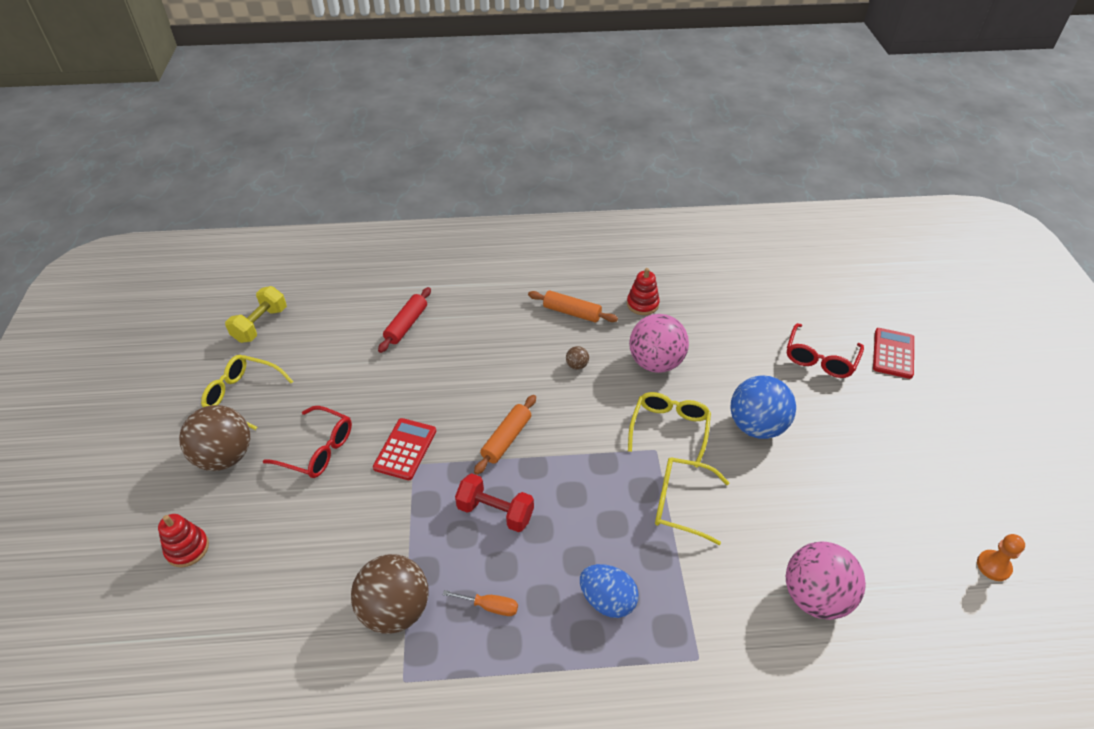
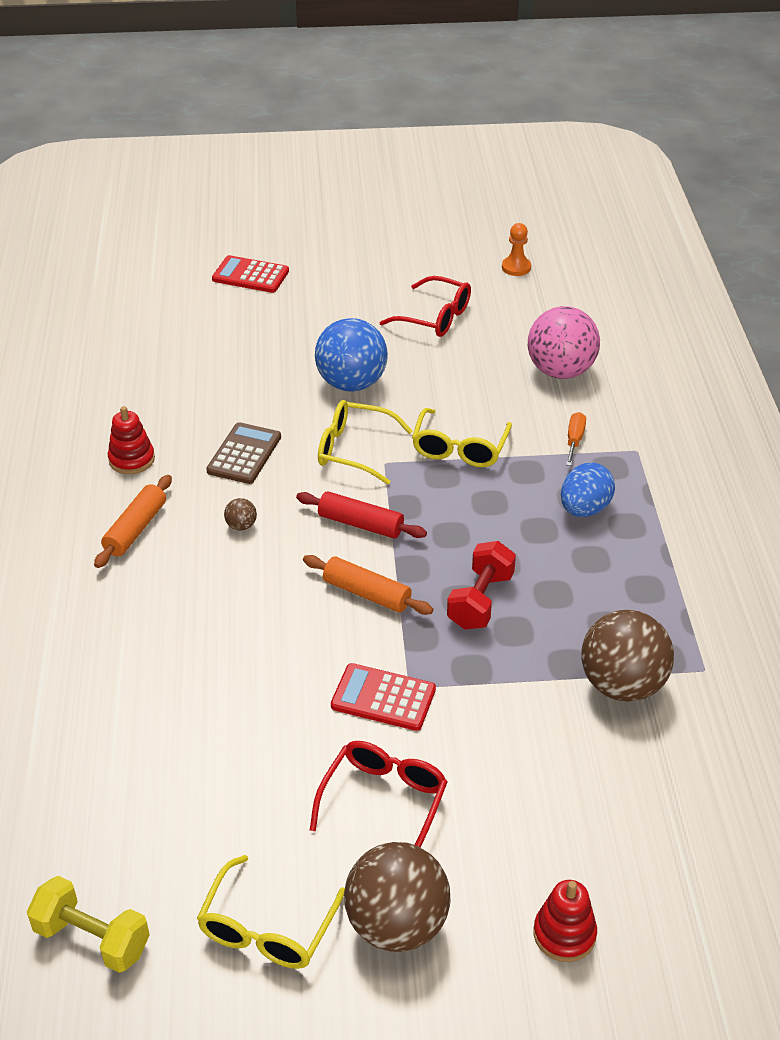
camera: 90 degrees left, 5 degrees down
(406, 325) = (129, 720): red rolling pin -> red rolling pin (360, 524)
(490, 606) = (605, 601): orange screwdriver -> orange screwdriver (574, 440)
(655, 362) = (244, 454): pink ball -> brown calculator
(820, 358) = (252, 325): red glasses -> red glasses (434, 317)

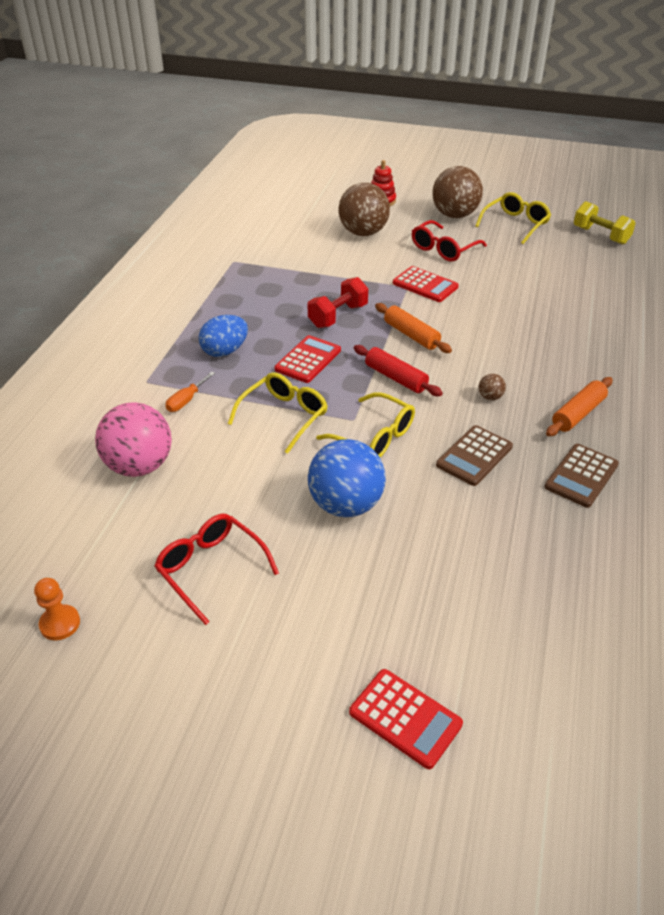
camera: 160 degrees left, 0 degrees up
(132, 459) = (581, 476): red stacking toy -> brown calculator
(478, 522) = (308, 360): none -> red calculator
(622, 685) = (285, 264): brown ball -> brown ball (363, 233)

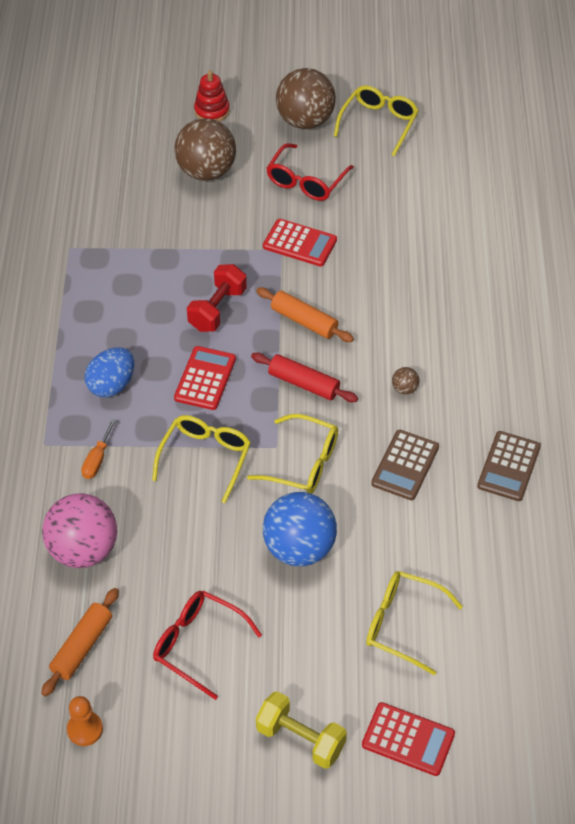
camera: 15 degrees left, 10 degrees up
(433, 596) = (403, 624): none -> yellow glasses
(578, 414) = (494, 392): orange rolling pin -> orange rolling pin (82, 646)
(600, 235) = (477, 125): yellow dumbbell -> yellow dumbbell (300, 739)

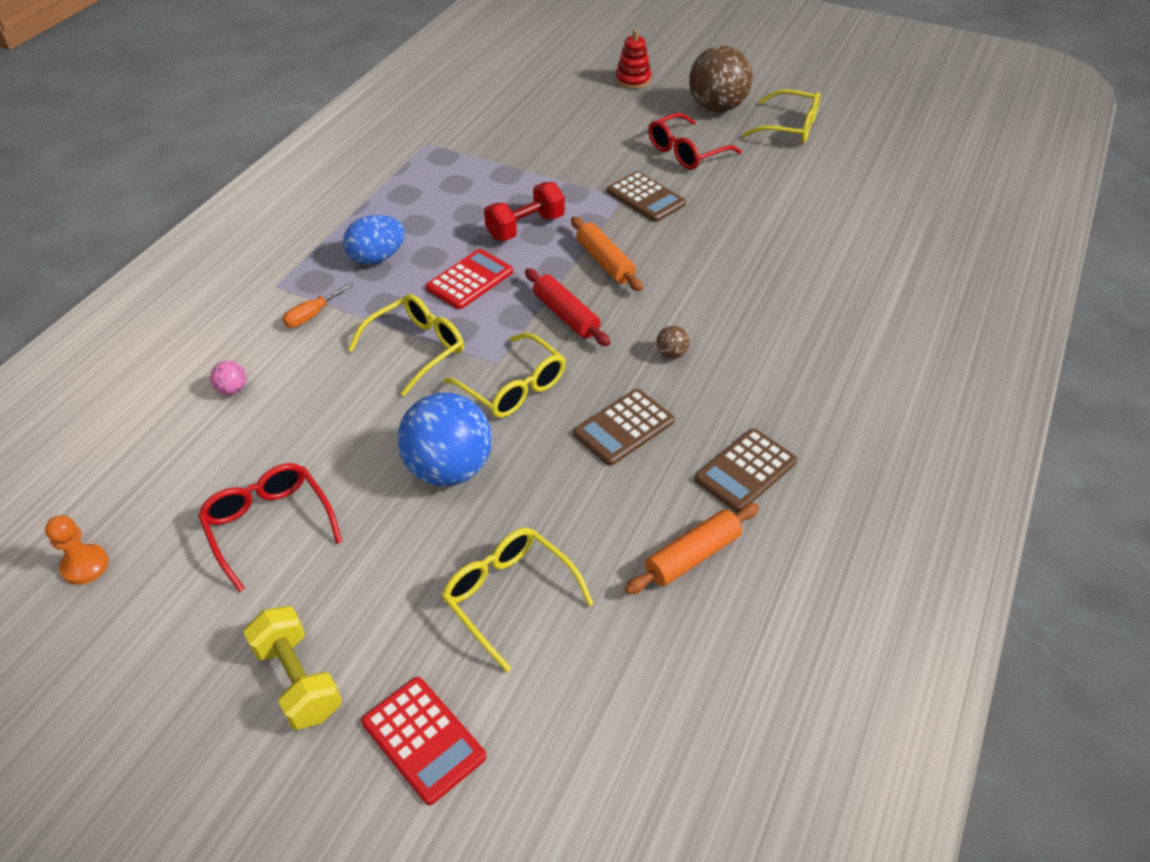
camera: 25 degrees right, 5 degrees down
(82, 646) = (154, 480): orange rolling pin -> orange rolling pin (692, 556)
(83, 550) = (232, 389): pink ball -> pink ball, size x0.40
(206, 171) = (595, 121): brown ball -> none
(300, 243) = (645, 198): red calculator -> brown calculator
(378, 124) = (789, 127): yellow glasses -> yellow glasses turned 60 degrees clockwise

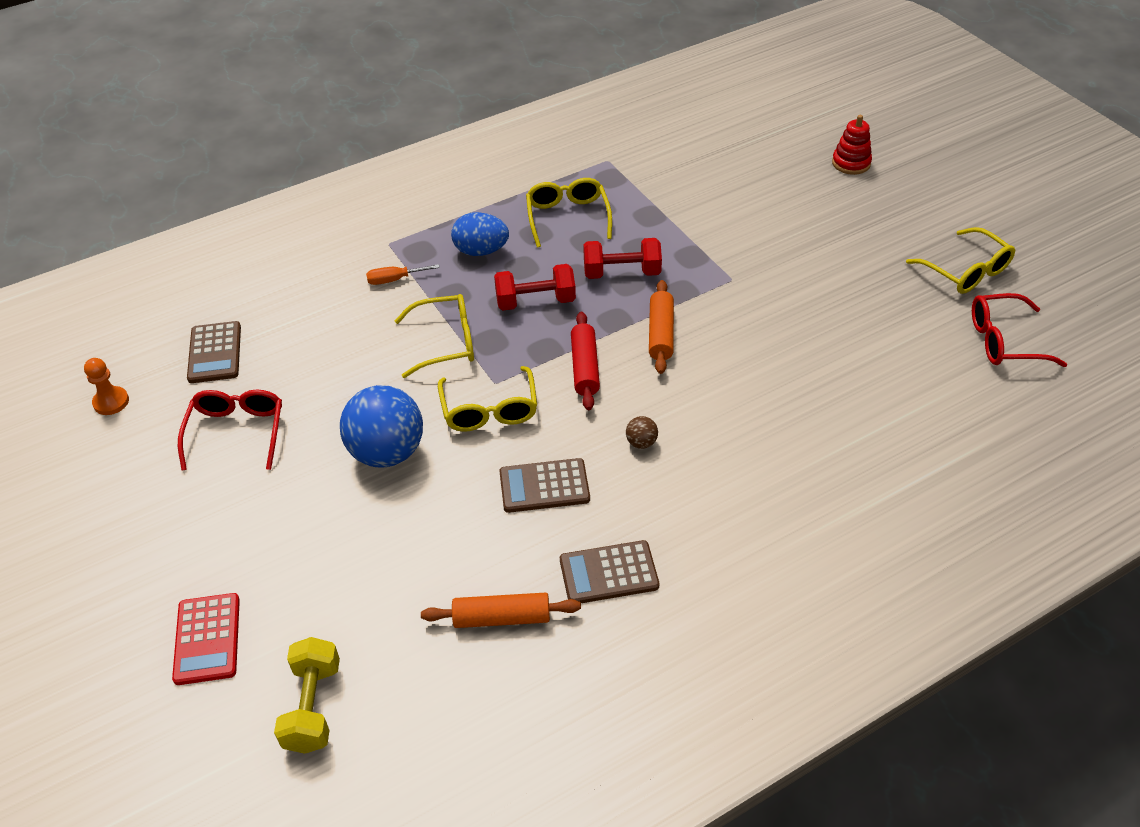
camera: 35 degrees right, 0 degrees up
(232, 389) = (294, 316): pink ball -> none
(298, 680) = (168, 552): yellow dumbbell -> yellow dumbbell (313, 707)
(470, 280) = (535, 301): red calculator -> red dumbbell
(509, 597) = (345, 573): yellow glasses -> yellow glasses (567, 218)
(645, 198) = (753, 288): brown calculator -> brown calculator (215, 353)
(686, 152) = (834, 257): red glasses -> red glasses (1004, 341)
(717, 108) = (909, 222): brown ball -> none

